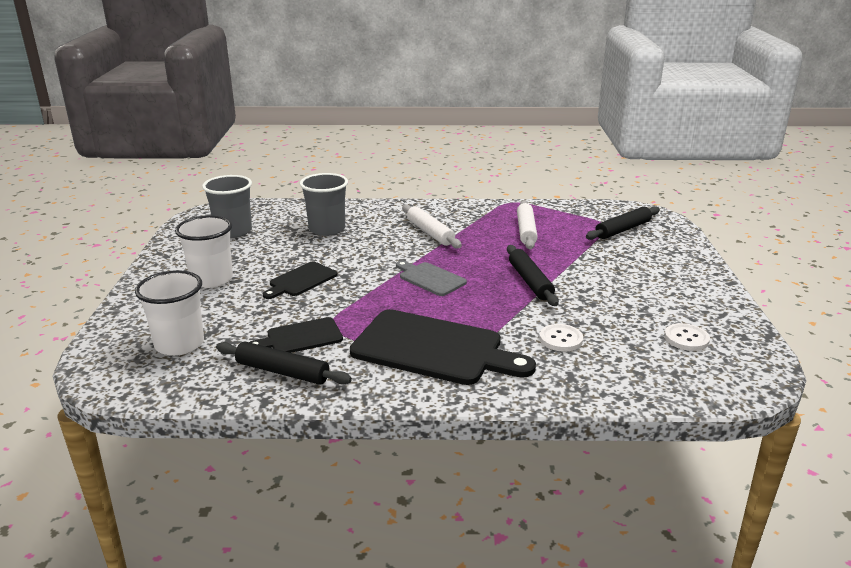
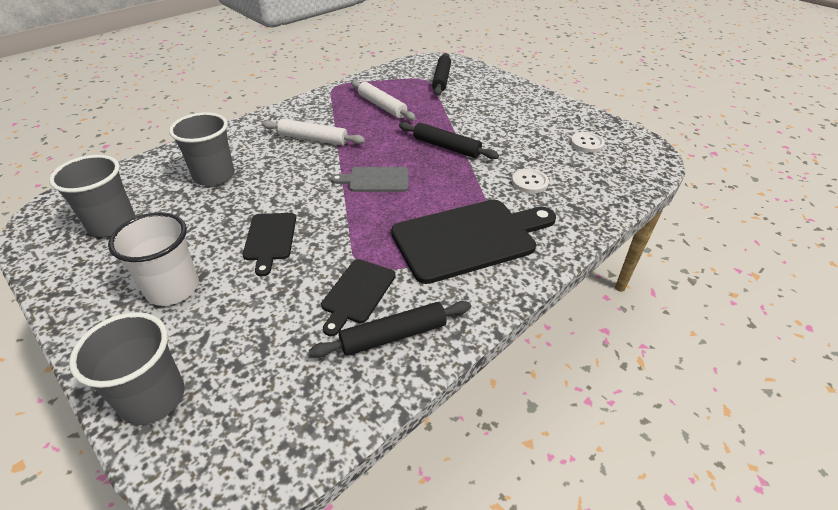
camera: 45 degrees left, 15 degrees up
(127, 325) = (153, 398): none -> grey cup
(179, 344) = (252, 378): white cup -> none

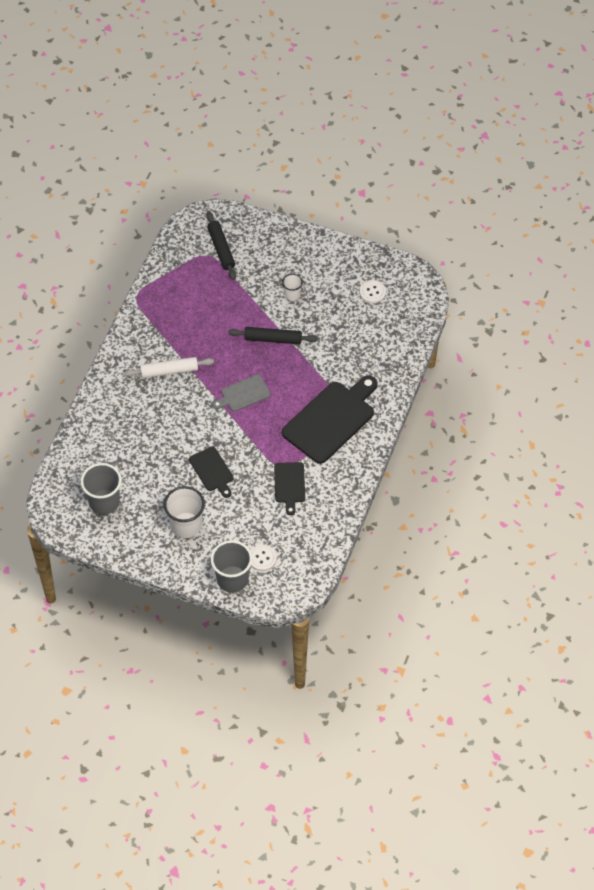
camera: 25 degrees left, 15 degrees up
(214, 176) = (130, 437): grey cup -> none
(382, 106) = (194, 309): white rolling pin -> none
(393, 335) = (324, 501): black rolling pin -> none
(492, 122) = (292, 294): none -> white cup
(529, 182) = (347, 353): white button -> white button (262, 558)

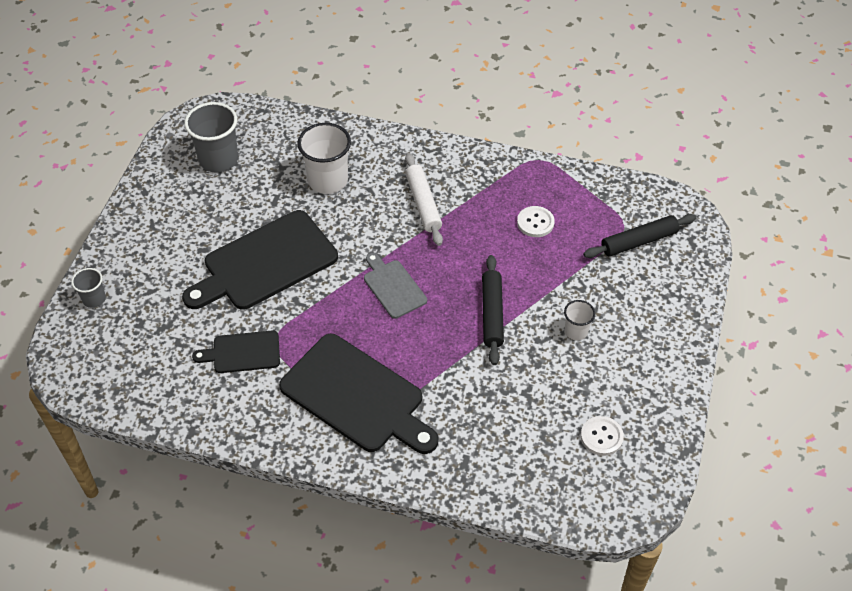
camera: 85 degrees right, 5 degrees down
(186, 525) = (181, 243): white cup -> white cup (328, 180)
(212, 471) = (265, 263): black cutting board -> black cutting board, size x1.91
(232, 579) = (94, 299): grey cup -> grey cup, size x0.54
(262, 558) = (124, 330): white button -> white button (535, 222)

